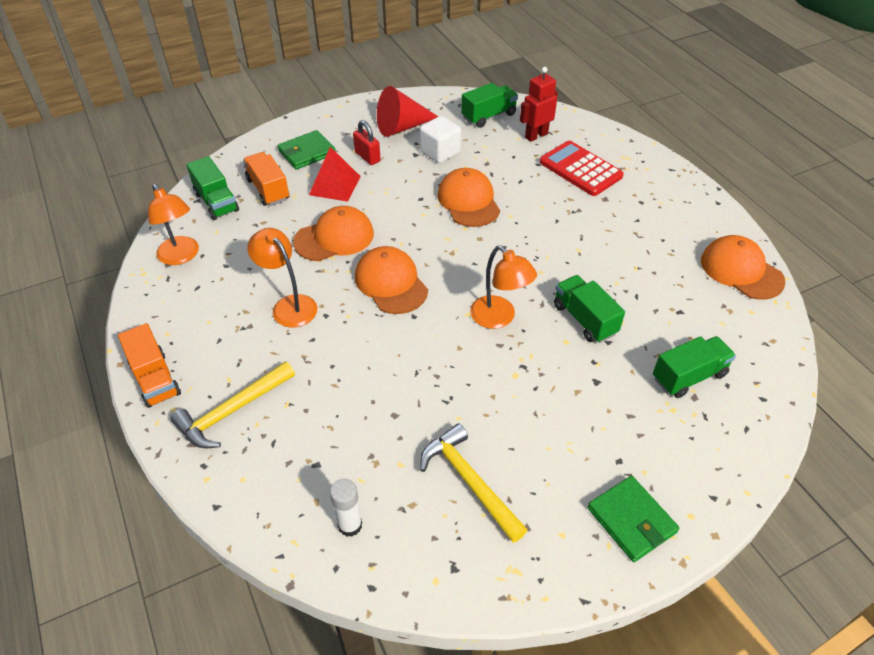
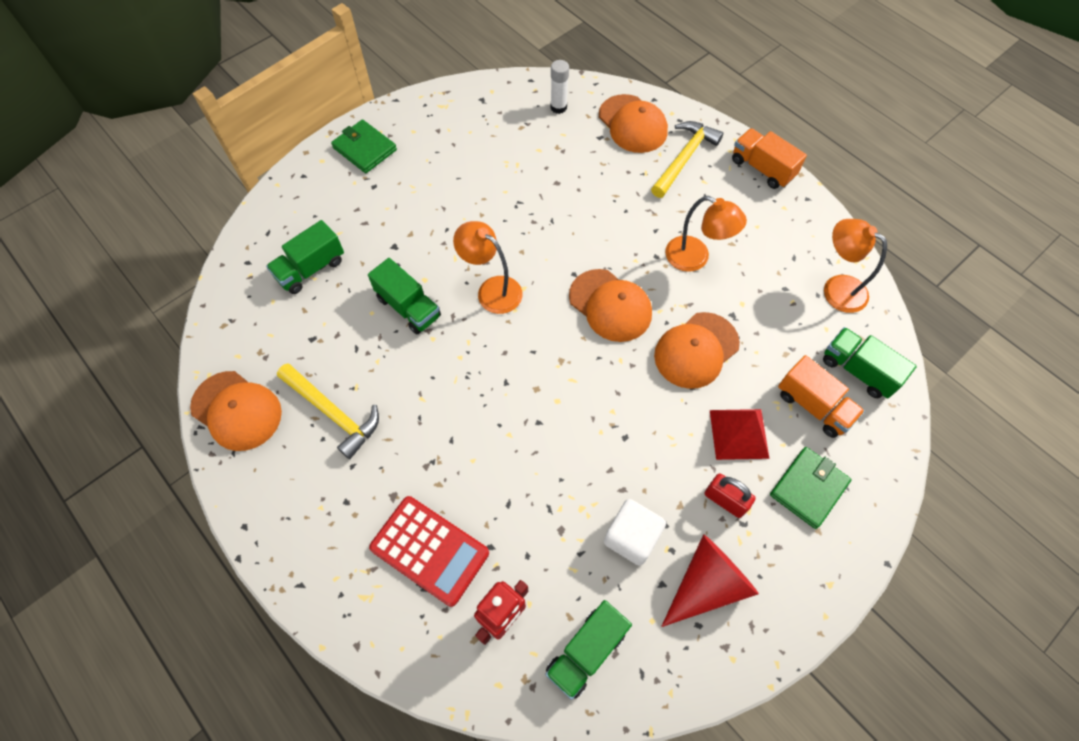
camera: 165 degrees right, 15 degrees up
(468, 201) = (565, 447): orange cap -> orange cap (632, 124)
(469, 481) = (484, 149): yellow hammer -> yellow hammer (333, 413)

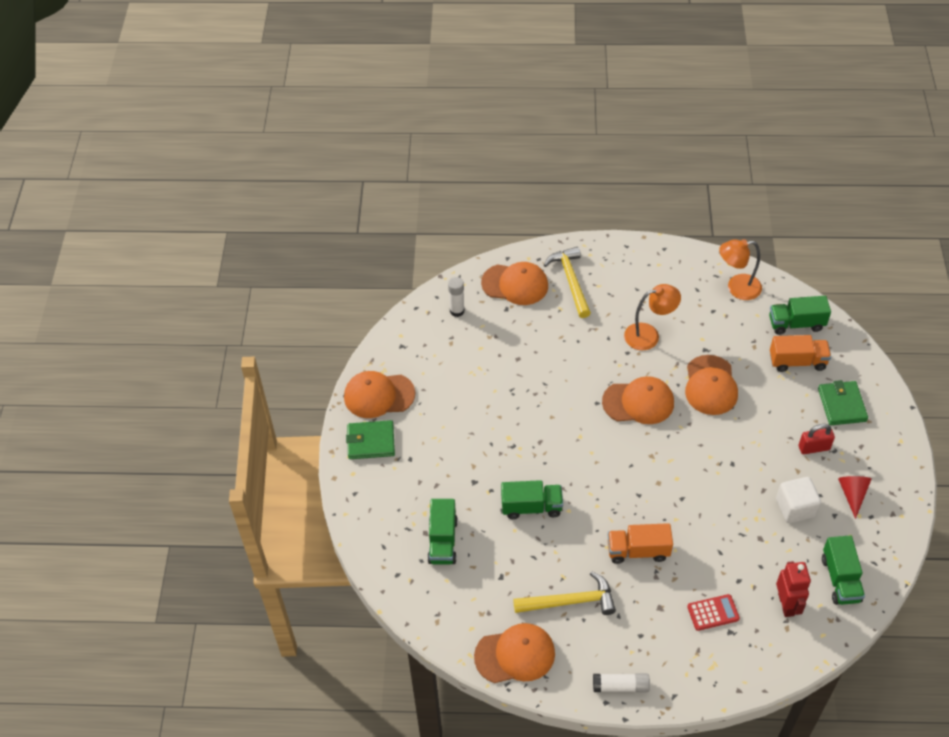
camera: 45 degrees left, 10 degrees down
(273, 526) = (620, 686): none -> white glue stick
(416, 121) = (379, 395): none -> orange cap
(429, 550) = (713, 613): red calculator -> red calculator, size x0.58
(492, 290) = (564, 453): orange lamp -> none
(706, 584) = (852, 494): red cone -> red cone, size x0.62
(739, 434) = (781, 409): red pyramid -> none
(762, 168) = (620, 250): orange truck -> orange truck (638, 550)

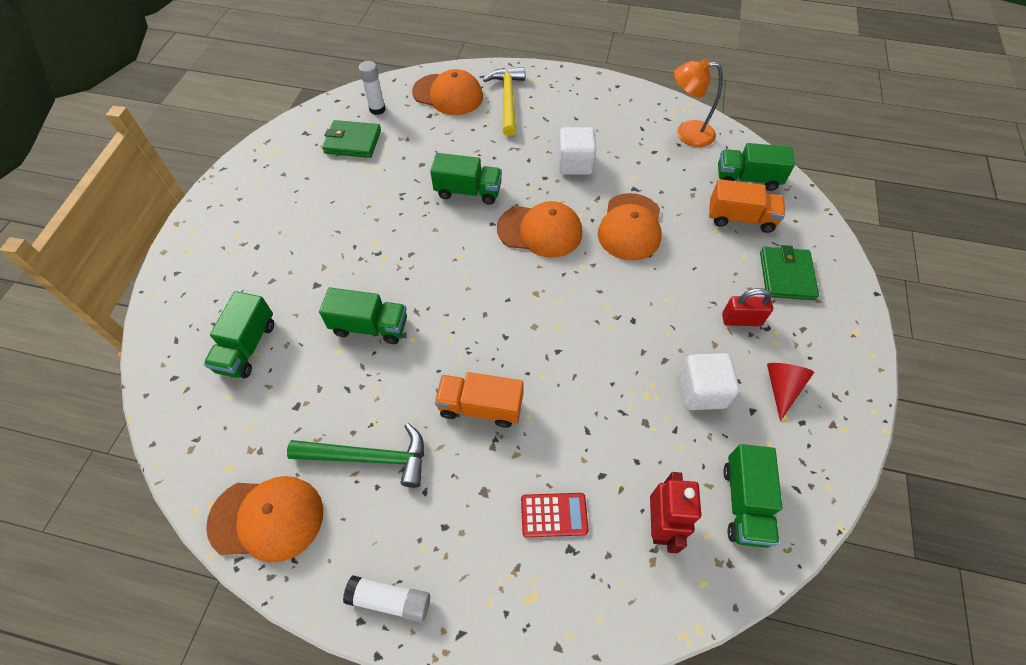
camera: 10 degrees right, 5 degrees up
(371, 441) = (223, 221): green wallet -> green wallet (353, 142)
(379, 395) = (256, 176): orange cap -> none
(567, 377) = (468, 191): none -> green truck
(570, 601) = (369, 458): yellow hammer -> green hammer
(649, 335) = (575, 164): orange lamp -> white cube

